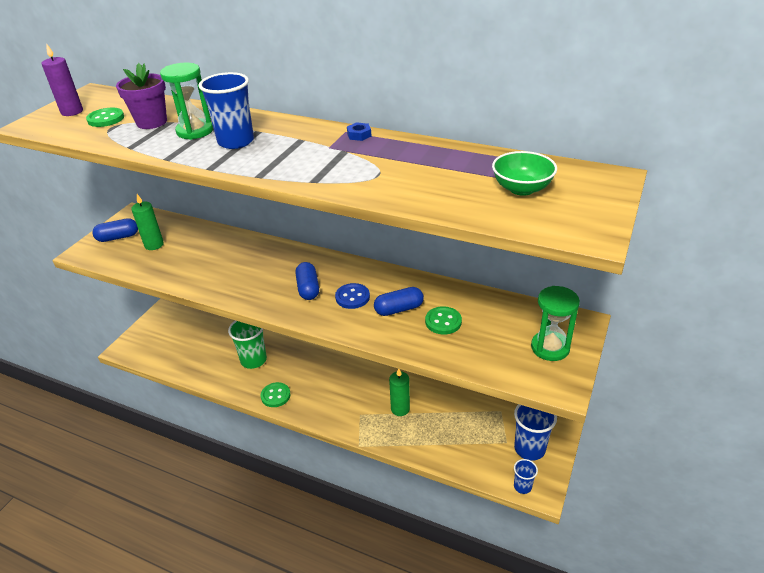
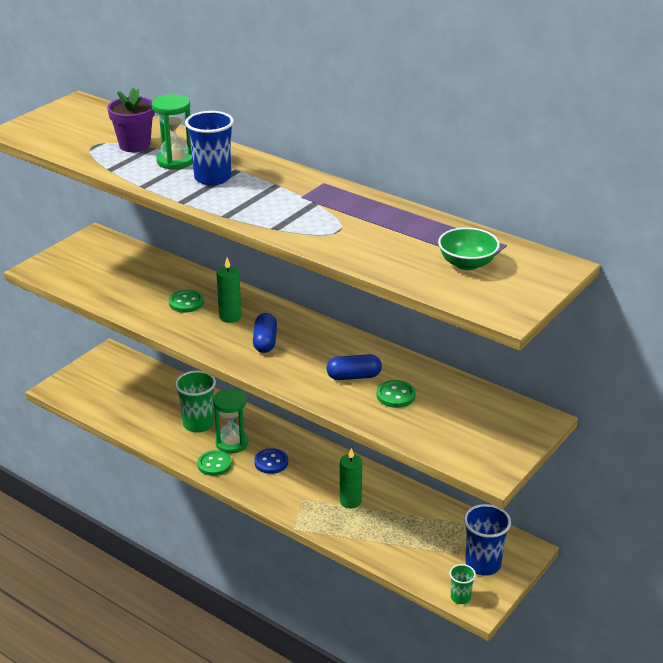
camera: 10 degrees right, 5 degrees down
(72, 112) = (57, 122): purple candle -> none
(106, 119) = (90, 135): green button -> green button (186, 303)
(118, 237) = (75, 259): blue capsule -> none
(154, 245) = (112, 272): green candle -> green candle (230, 317)
(352, 297) = (309, 357): blue button -> blue button (271, 462)
(359, 135) = (335, 188): blue nut -> none
(522, 486) = (460, 597): blue cup -> green cup
(550, 347) = (496, 437): green hourglass -> green hourglass (232, 443)

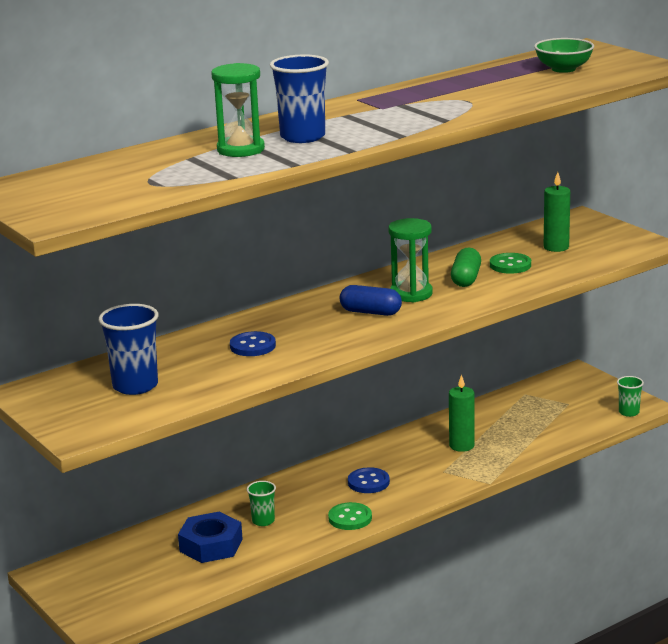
camera: 70 degrees left, 10 degrees down
(134, 145) = (174, 165): purple flower pot -> none
(159, 409) = (211, 545): none -> blue nut
(186, 303) = (252, 346): green button -> blue button
(198, 424) = (263, 521): green cup -> green cup, size x0.55
(230, 317) = (304, 325): green candle -> green candle (556, 247)
(232, 443) = (316, 503): green hourglass -> green hourglass (411, 294)
(354, 376) = (466, 279): blue capsule -> green capsule
(483, 564) = (587, 395): blue cup -> blue cup (135, 386)

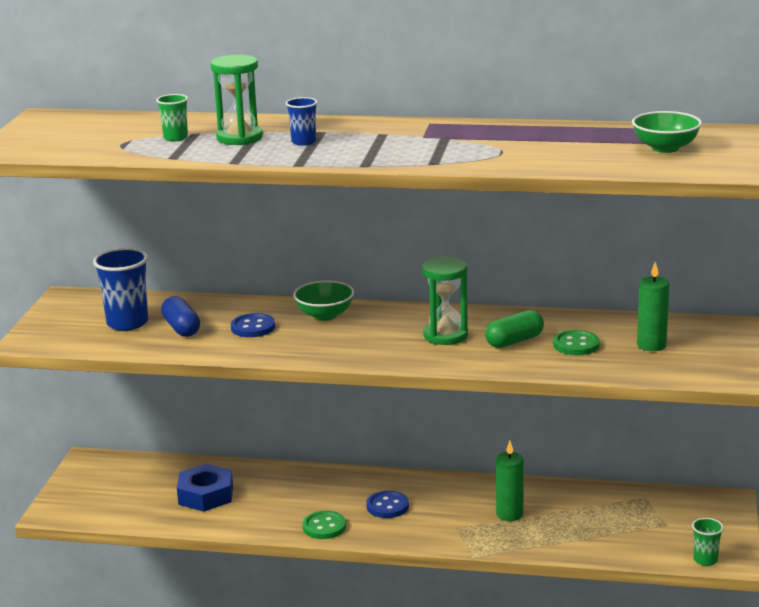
camera: 45 degrees right, 0 degrees up
(263, 521) = (267, 496): green cup -> green cup (175, 138)
(289, 316) = (325, 315): none -> green bowl
(302, 137) = (303, 142): blue cup -> blue cup, size x0.55
(370, 312) = (384, 337): blue capsule -> blue capsule (181, 328)

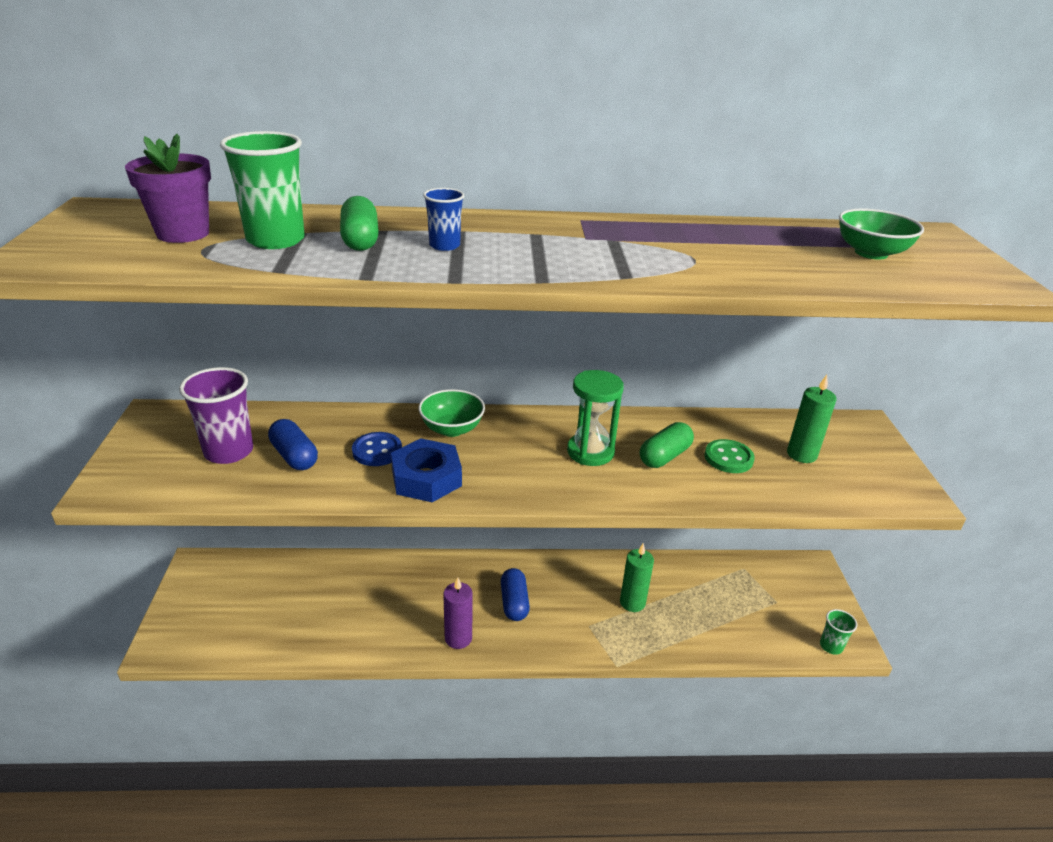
camera: 15 degrees left, 10 degrees up
(108, 133) = (183, 233): none -> purple flower pot
(127, 323) = (229, 451): blue cup -> purple cup
(175, 138) = (275, 240): green cup -> green cup, size x1.82
(205, 495) = (327, 604): blue nut -> blue nut (426, 478)
(239, 138) = (360, 240): green hourglass -> green capsule
(324, 527) = (458, 638): green button -> purple candle
(387, 506) = (514, 603): blue button -> blue capsule

